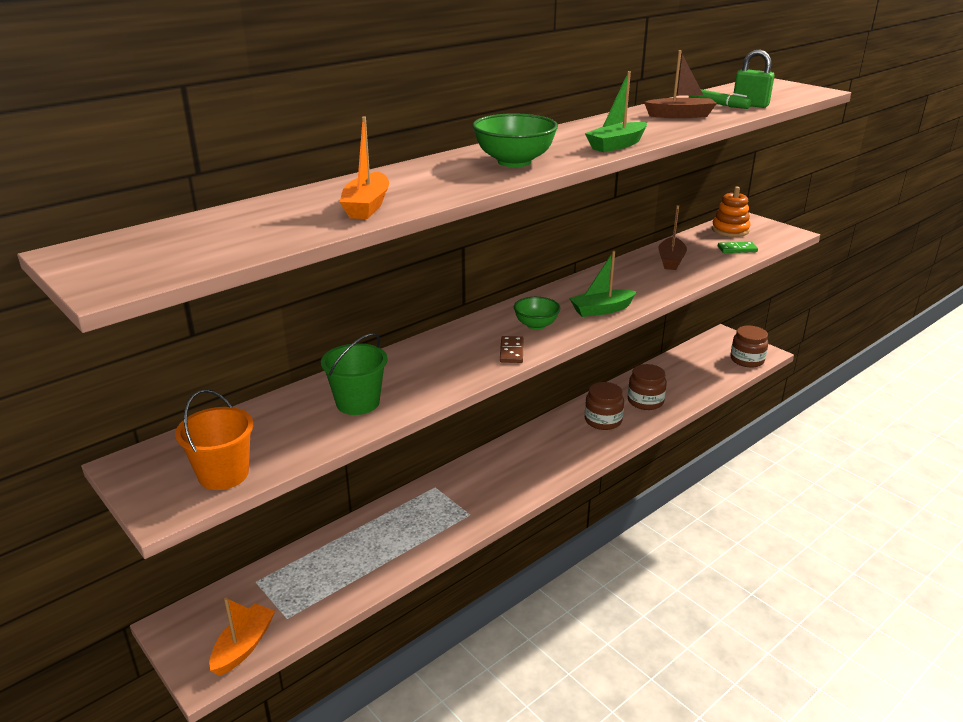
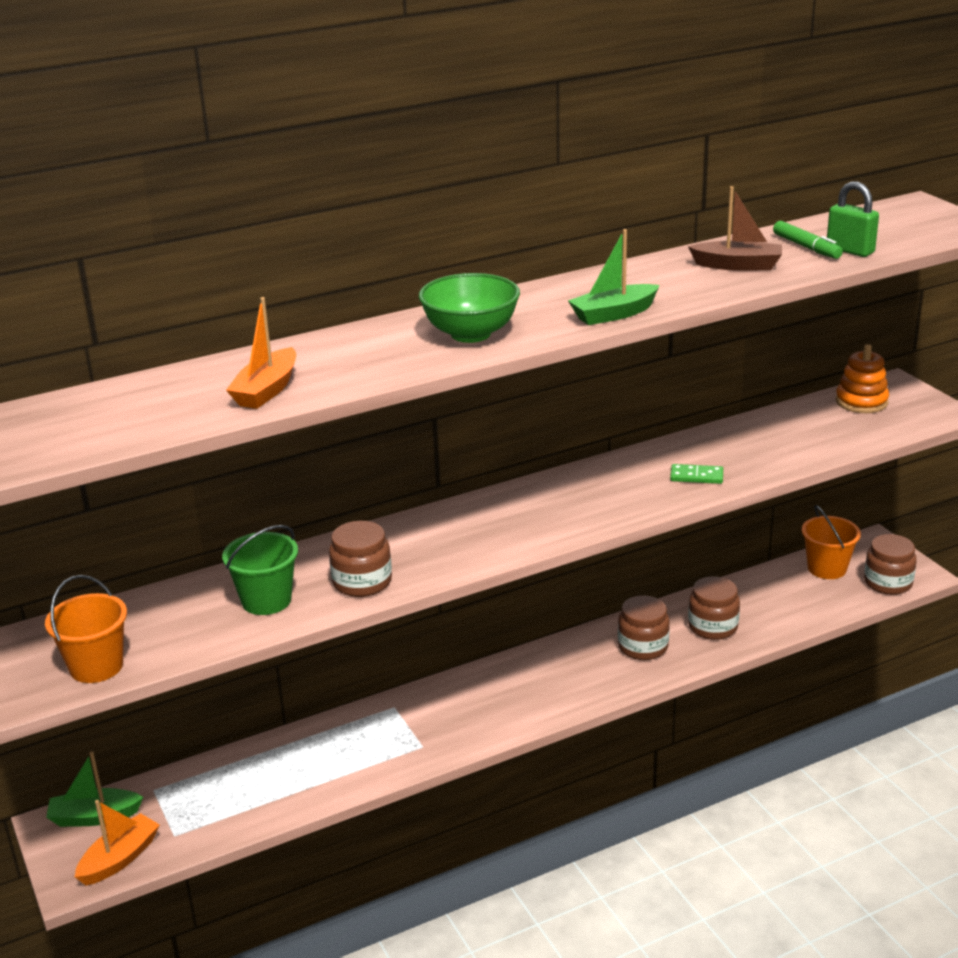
camera: 15 degrees right, 0 degrees up
(433, 380) = (362, 582): none -> brown jar
(511, 351) = (471, 554): brown domino -> none
(536, 325) = (519, 522): green bowl -> none
(601, 310) = (612, 508): green boat -> green boat (94, 817)
(671, 260) = (747, 443): brown boat -> none
(702, 355) = (827, 568): none -> orange bucket
(737, 249) = (851, 433): green domino -> green domino (696, 476)

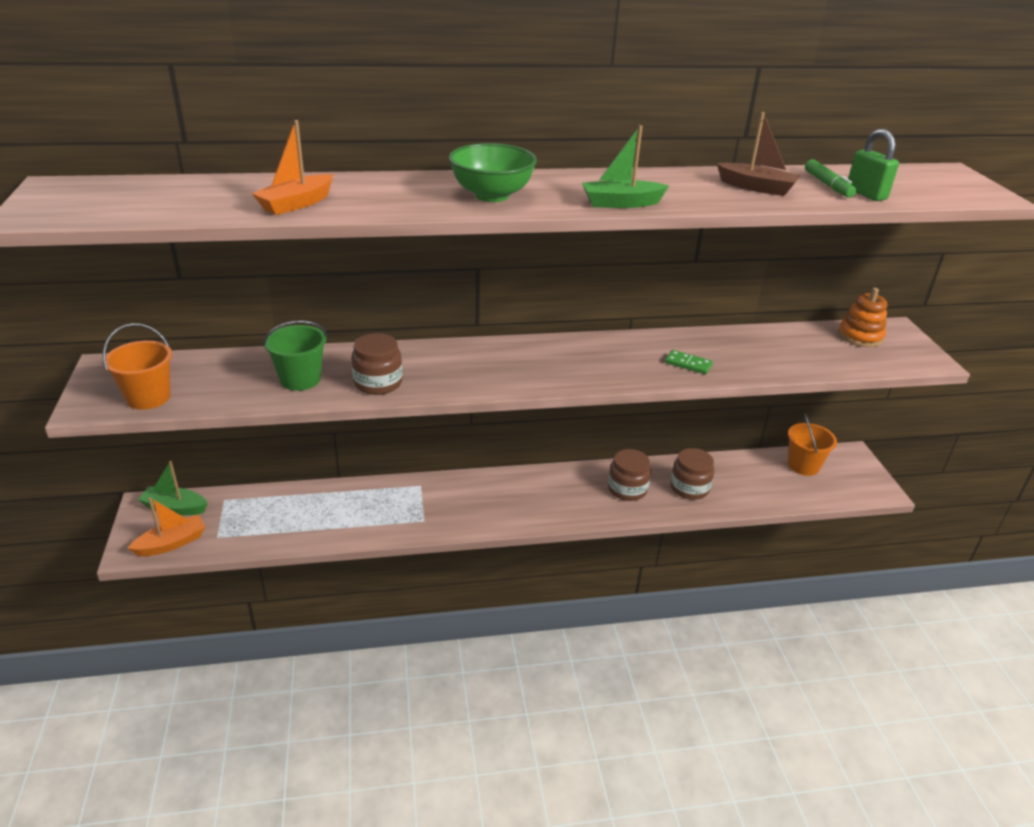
camera: 15 degrees right, 5 degrees up
(888, 583) = (849, 489): brown jar -> none

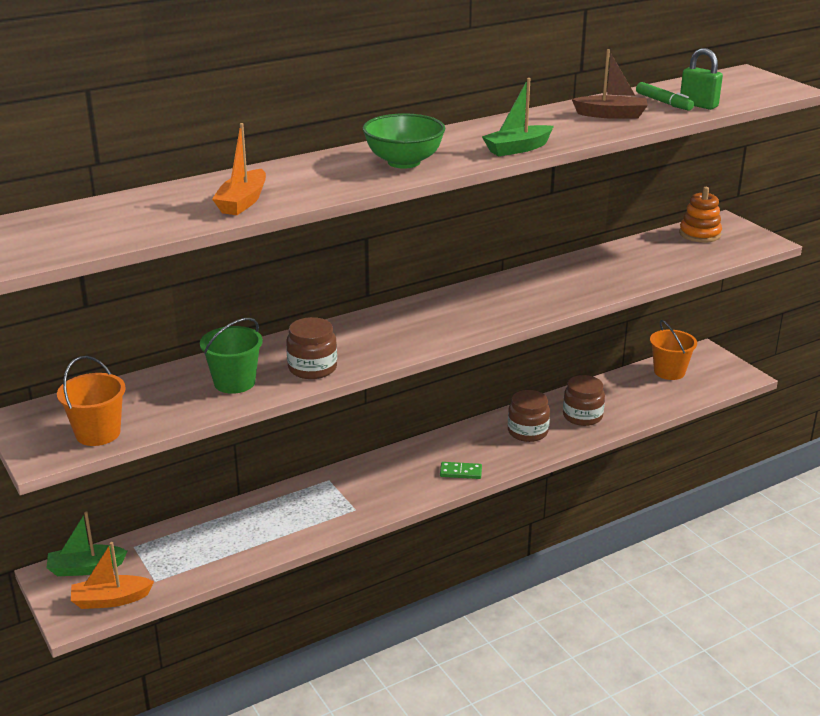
camera: 20 degrees left, 5 degrees down
(171, 543) = (111, 600): orange boat -> orange boat turned 135 degrees counterclockwise
(688, 364) = (575, 289): green domino -> green domino (460, 472)

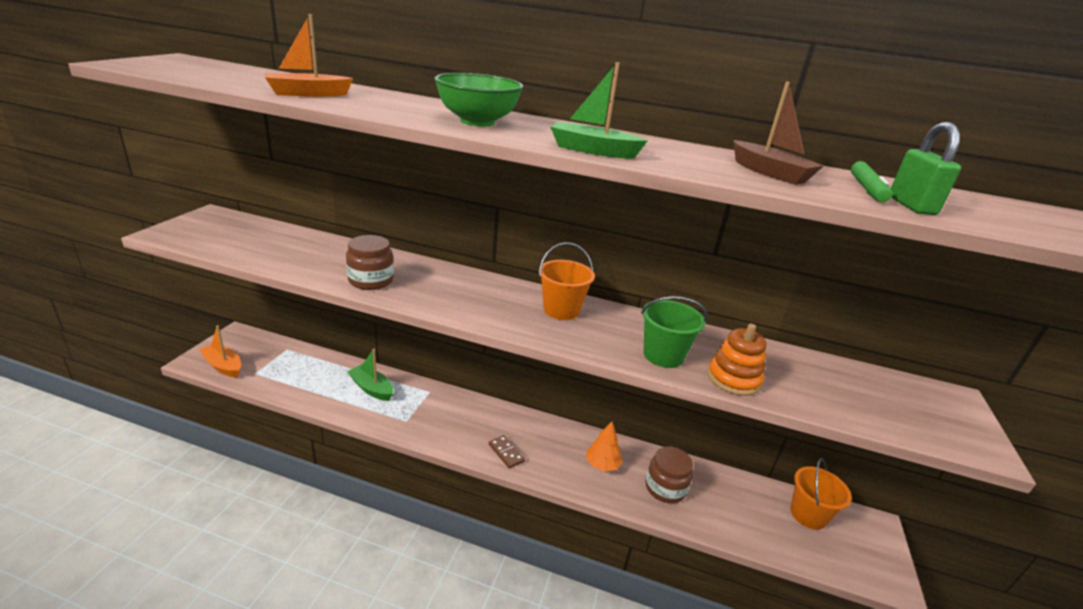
camera: 45 degrees right, 0 degrees up
(86, 568) = (251, 342): green boat -> green boat (372, 388)
(98, 433) = (206, 240): orange bucket -> orange bucket (561, 310)
(234, 382) = (319, 260): green bucket -> green bucket (663, 355)
(460, 472) = (506, 453): green domino -> brown domino
(527, 432) = (602, 464): brown jar -> orange tree
(699, 234) = (899, 391): orange stacking toy -> orange stacking toy (733, 379)

